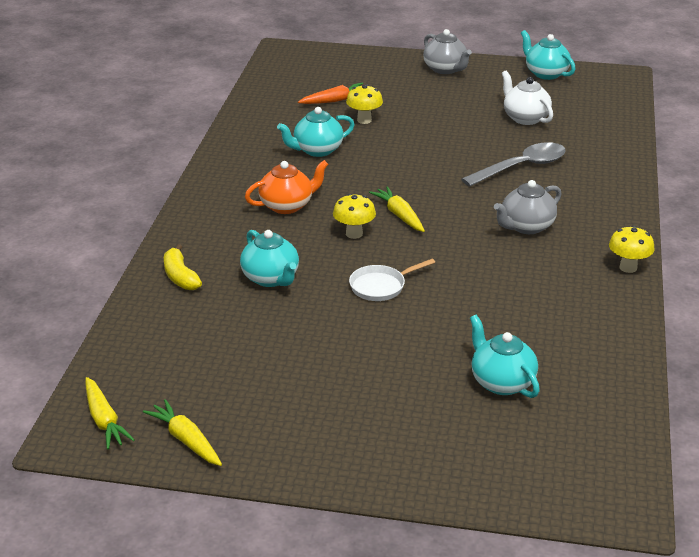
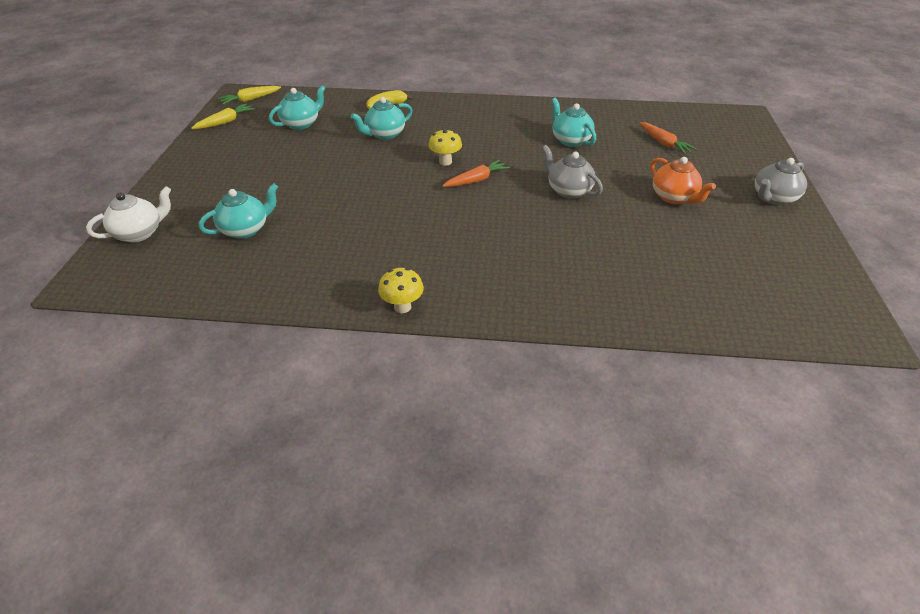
camera: 85 degrees right, 10 degrees up
(287, 205) = (481, 134): orange teapot -> orange teapot (674, 197)
(364, 120) = (634, 158): yellow mushroom -> none
(380, 286) = (374, 175): white pan -> none
(399, 215) = (476, 180): yellow carrot -> orange carrot
(521, 167) = (581, 244): grey spoon -> none
(525, 118) = (691, 248): white teapot -> white teapot (140, 233)
(526, 227) = (469, 245): grey teapot -> grey teapot (568, 190)
(545, 73) = (817, 266): turquoise teapot -> turquoise teapot (301, 124)

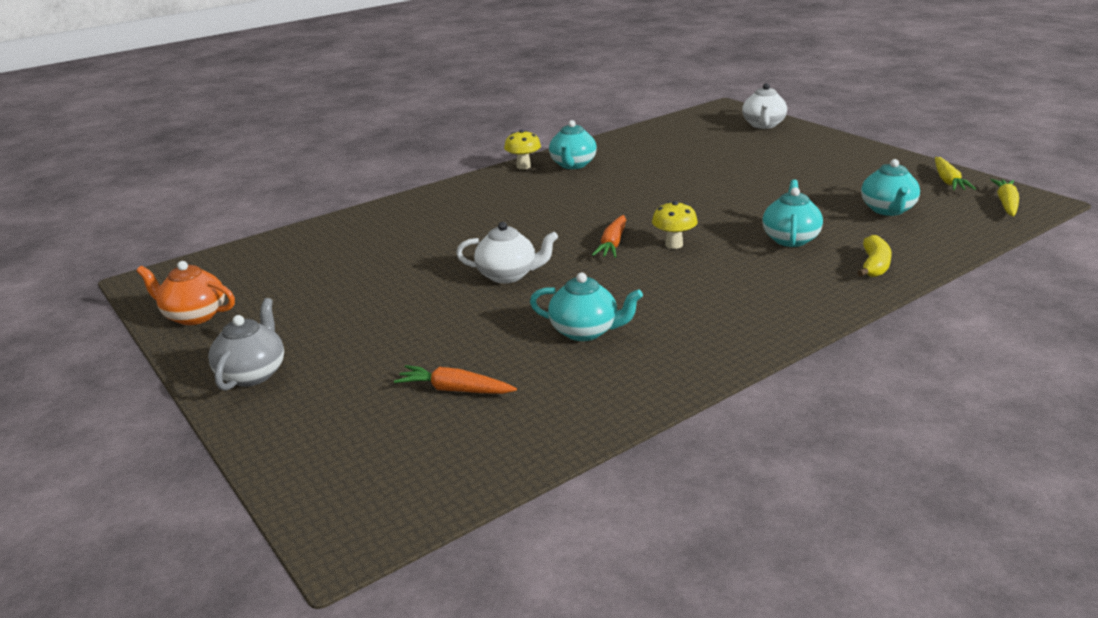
camera: 140 degrees right, 15 degrees down
(246, 229) = (708, 150): turquoise teapot -> turquoise teapot (573, 165)
(568, 190) = (508, 275): grey teapot -> white teapot
(674, 197) = (383, 319): orange teapot -> orange teapot (194, 316)

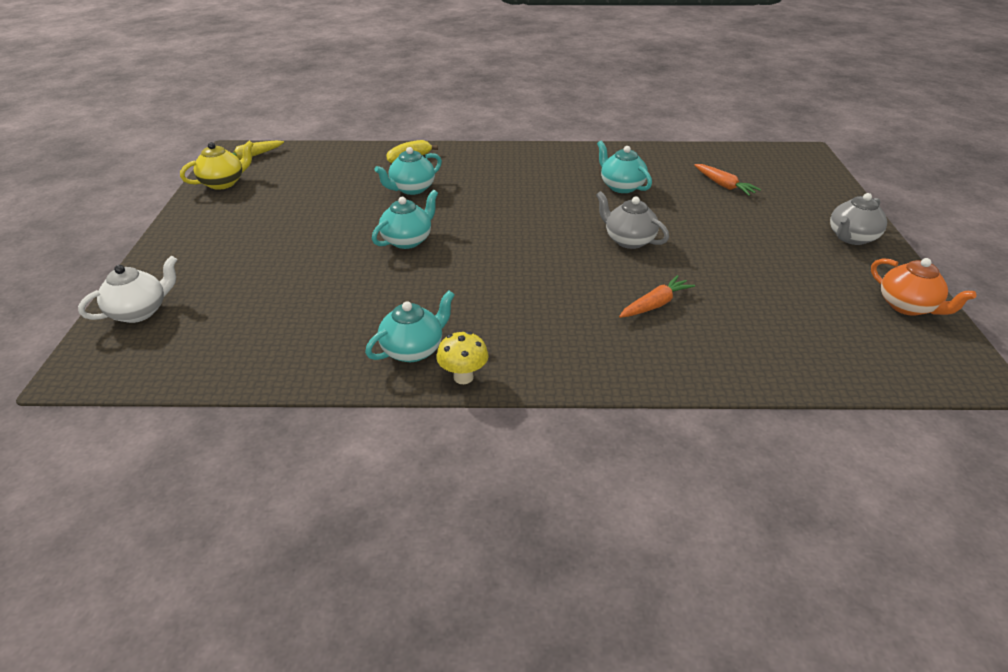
camera: 145 degrees left, 10 degrees up
(508, 275) = (628, 240): white teapot -> grey teapot
(612, 244) = (524, 234): orange carrot -> orange carrot (655, 304)
(674, 244) = (486, 215): yellow mushroom -> none
(888, 210) = (313, 181): turquoise teapot -> turquoise teapot (407, 240)
(948, 181) = (223, 183): yellow carrot -> yellow teapot

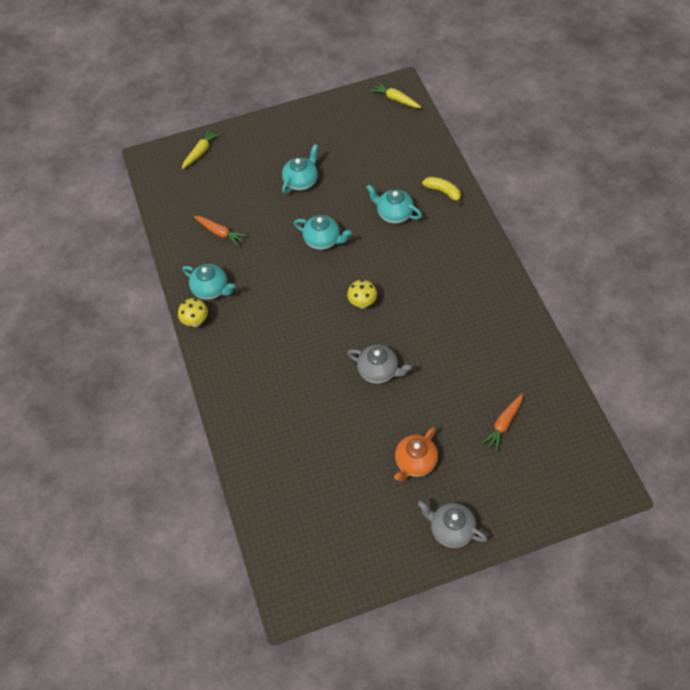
camera: 75 degrees right, 20 degrees up
(140, 311) = (201, 152): white teapot -> yellow carrot
(223, 183) = (352, 107): yellow teapot -> none
(524, 232) = (362, 303): none -> yellow mushroom
(621, 186) = (464, 348): turquoise teapot -> turquoise teapot (301, 181)
(628, 240) = (379, 371): grey teapot -> grey teapot turned 90 degrees clockwise
(655, 304) = (301, 403): orange carrot -> orange carrot (220, 233)
(908, 306) = (360, 568): orange teapot -> orange teapot (415, 462)

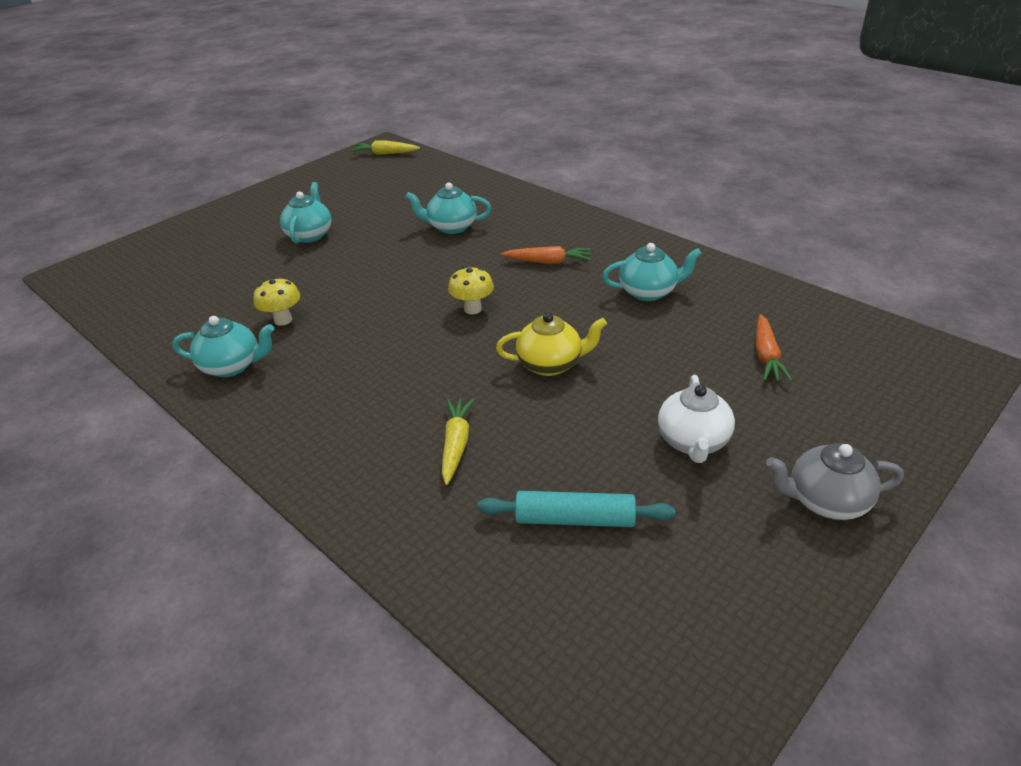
camera: 30 degrees left, 20 degrees down
(196, 321) = (223, 408): yellow mushroom -> yellow mushroom (283, 320)
(201, 152) = (150, 248): yellow carrot -> yellow carrot (456, 444)
(220, 233) = (216, 308): orange carrot -> orange carrot (548, 262)
(323, 240) = (374, 272): turquoise teapot -> turquoise teapot (649, 292)
(326, 478) = (575, 519): none -> turquoise rolling pin
(379, 371) = (551, 364): grey teapot -> yellow teapot
(415, 462) = (693, 442): orange teapot -> white teapot
(443, 192) = (496, 197): yellow banana -> none

